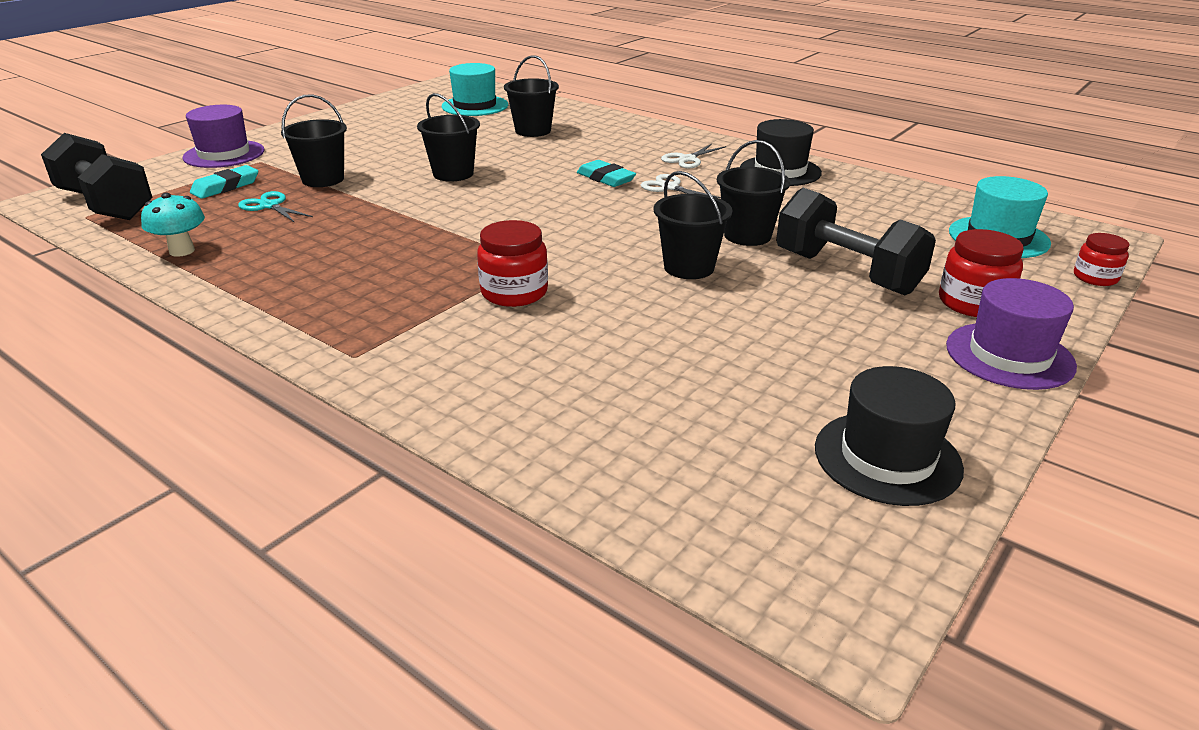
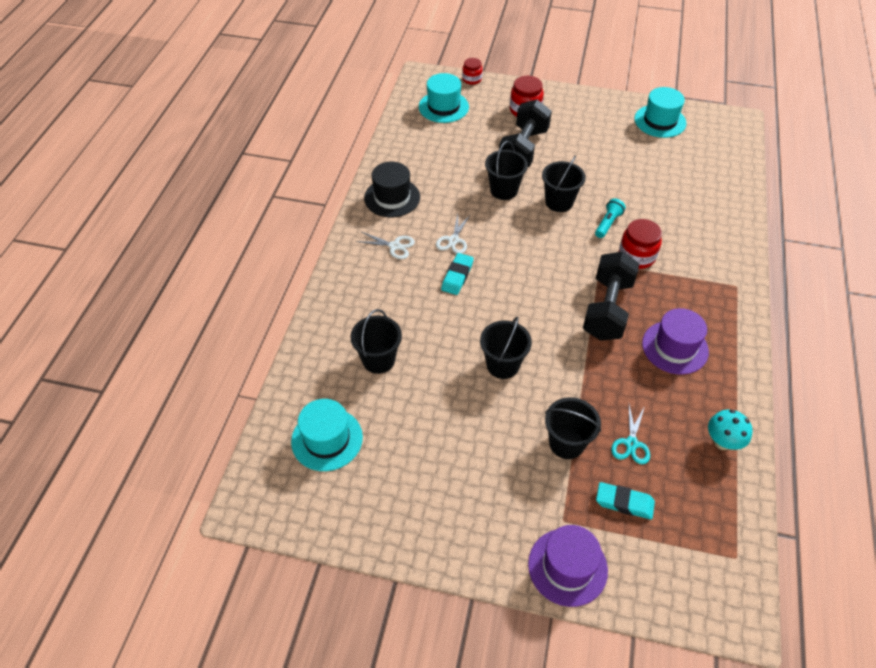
camera: 115 degrees left, 20 degrees up
(105, 205) = (712, 563): black dumbbell -> black dumbbell (607, 309)
(606, 291) = (608, 223): none -> turquoise flashlight
(887, 457) = (660, 121): black hat -> turquoise hat
(1009, 355) = (565, 99): purple hat -> purple hat (675, 347)

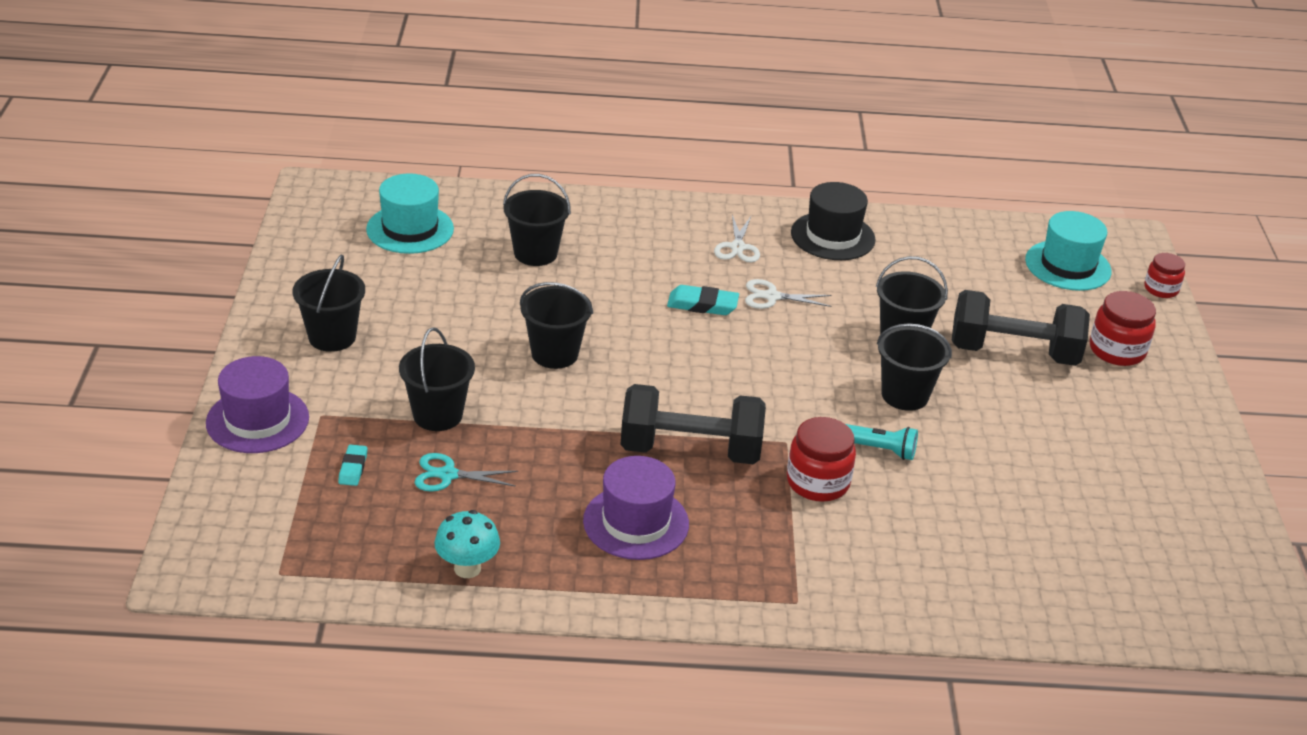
camera: 75 degrees right, 15 degrees down
(466, 507) = (332, 337): none -> black bucket
(624, 503) = (353, 468): turquoise eraser -> turquoise eraser, size x0.64
(660, 121) = (1197, 516): turquoise hat -> none

